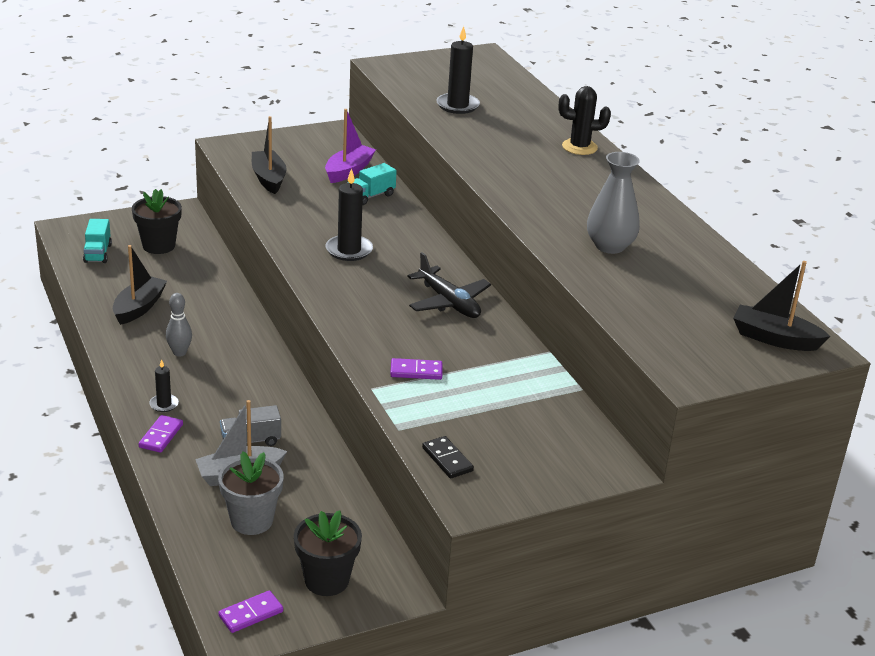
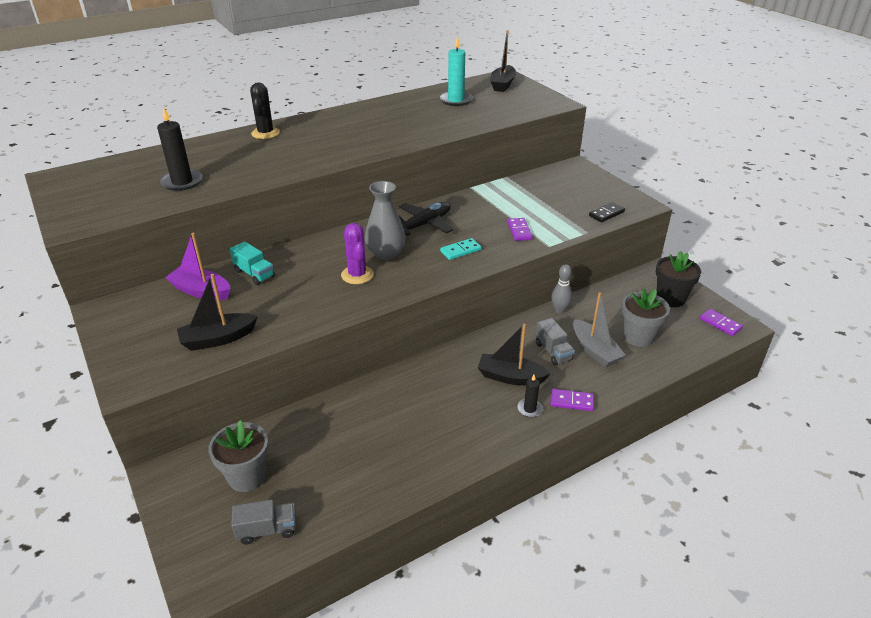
camera: 95 degrees left, 5 degrees up
(97, 253) = (267, 530): turquoise truck -> grey truck
(139, 307) = (379, 463): black boat -> black boat (510, 377)
(158, 246) = (247, 477): black flower pot -> grey flower pot
(179, 352) = (449, 415): grey bowling pin -> grey bowling pin (559, 310)
(349, 250) = (357, 275): black candle -> purple cactus
(379, 320) = (460, 251): none -> turquoise domino
(610, 246) = (418, 122): grey vase -> grey vase (386, 253)
(696, 285) = (456, 100): none -> turquoise candle

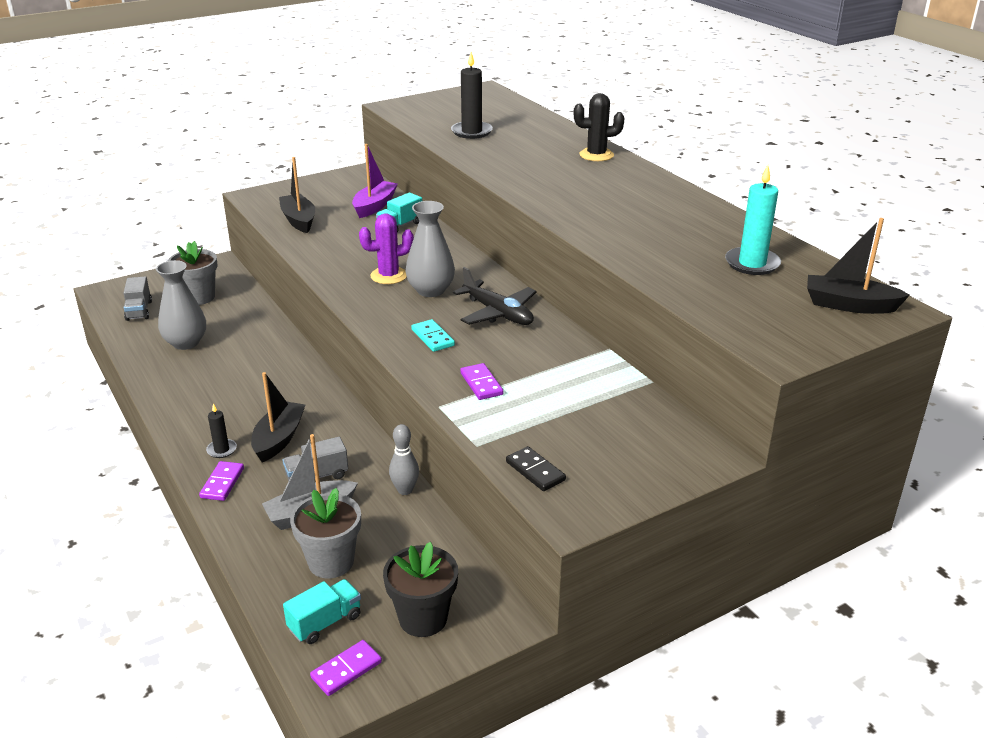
camera: 90 degrees right, 5 degrees down
(350, 468) = (186, 343): none -> grey vase
(519, 231) = (481, 384): purple domino -> purple domino turned 75 degrees clockwise
(689, 335) = (325, 622): none -> turquoise truck

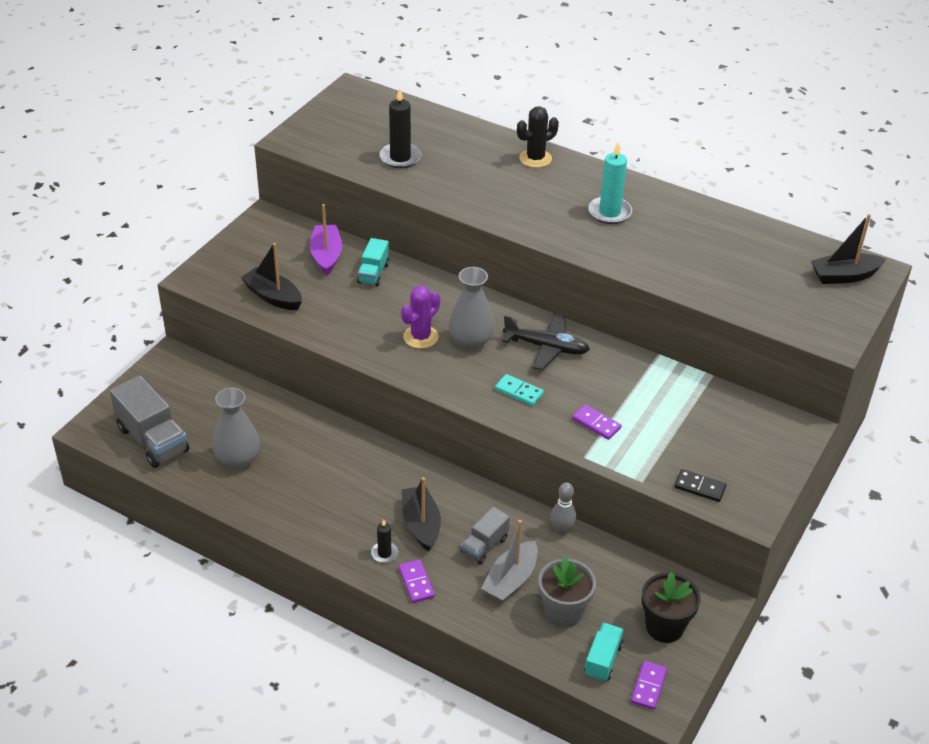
camera: 30 degrees left, 10 degrees up
(139, 311) = (152, 440): grey truck -> grey truck, size x1.75
(199, 297) = (195, 403): grey flower pot -> none
(752, 264) = (752, 254): turquoise candle -> turquoise candle (609, 212)

